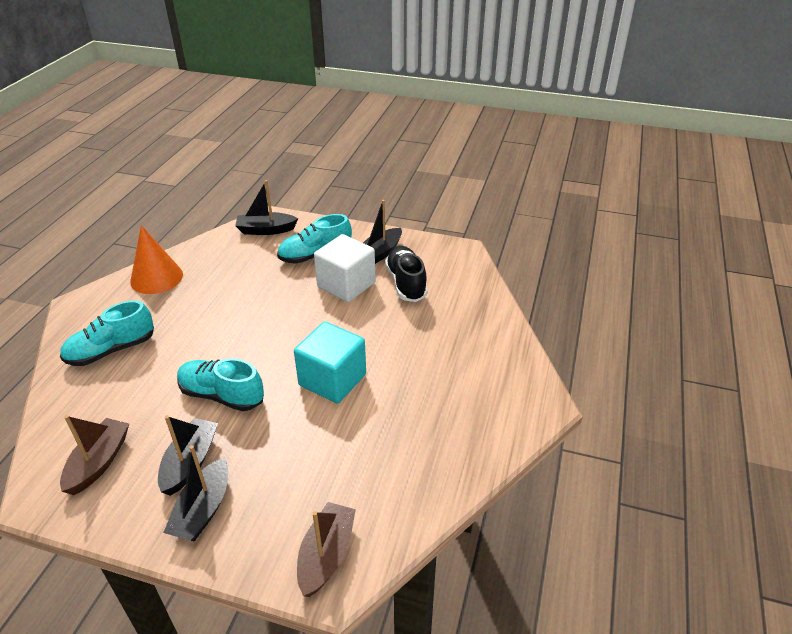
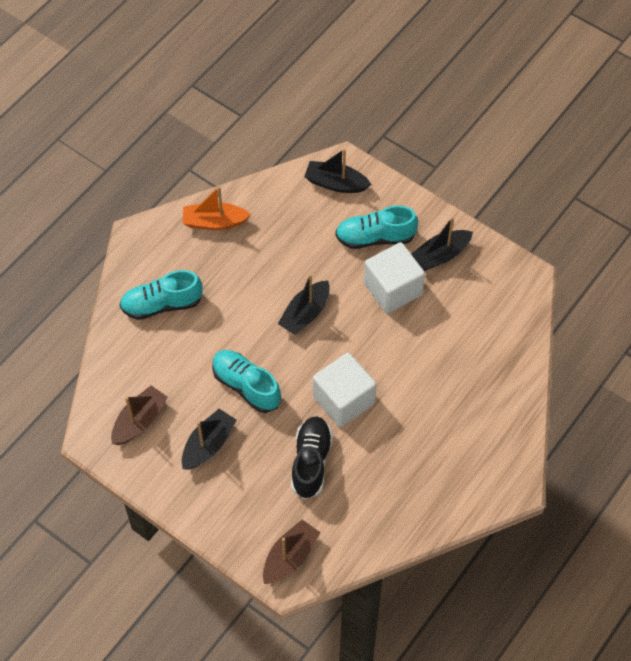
camera: 20 degrees right, 20 degrees up
(156, 278) = (214, 222): orange cone -> orange boat
(203, 510) = (210, 490): black boat -> black boat (305, 314)
(332, 379) = (343, 400): turquoise cube -> white cube
(406, 283) = (452, 305): black shoe -> black shoe (311, 462)

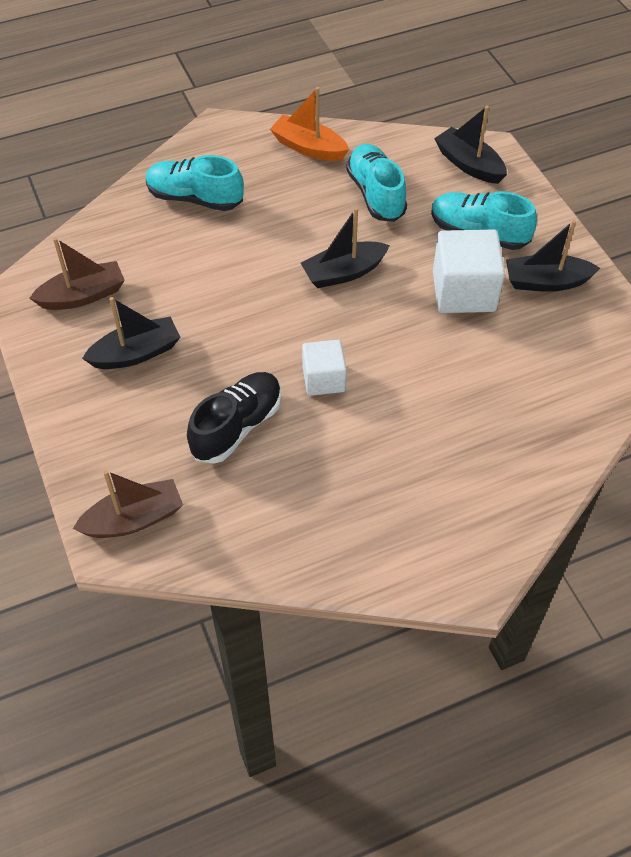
camera: 30 degrees right, 5 degrees down
(246, 386) = (223, 314): turquoise shoe -> turquoise shoe (376, 194)
(343, 400) = (323, 379): white cube -> white cube, size x0.62

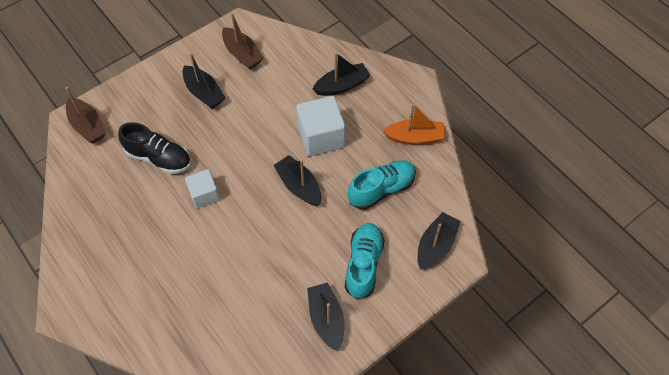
camera: 75 degrees right, 5 degrees up
(195, 198) = (342, 85): turquoise shoe -> black boat
(309, 147) = (415, 137): orange boat -> orange boat turned 75 degrees clockwise
(464, 291) = (301, 264): white cube -> white cube (321, 137)

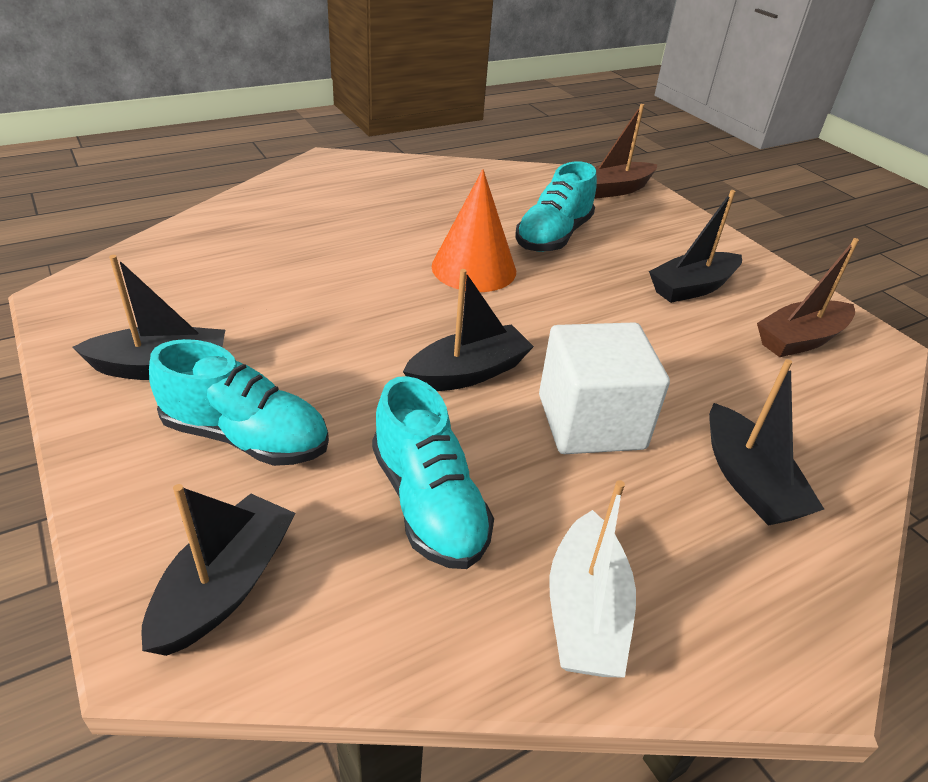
camera: 95 degrees right, 20 degrees down
(159, 158) = (553, 236): black shoe -> turquoise shoe
(204, 195) = (474, 268): white cube -> orange cone
(415, 137) = (585, 612): orange boat -> white boat
(435, 245) = (226, 586): black boat -> black boat turned 105 degrees counterclockwise

